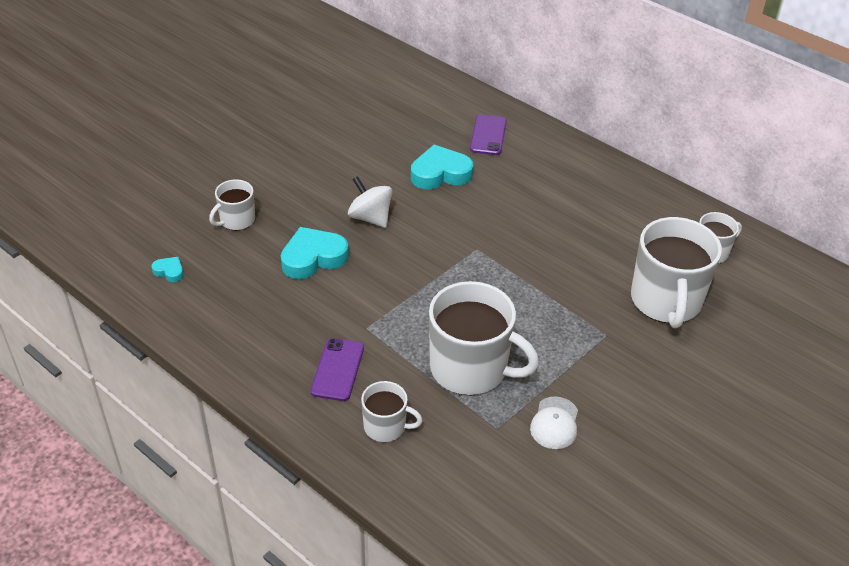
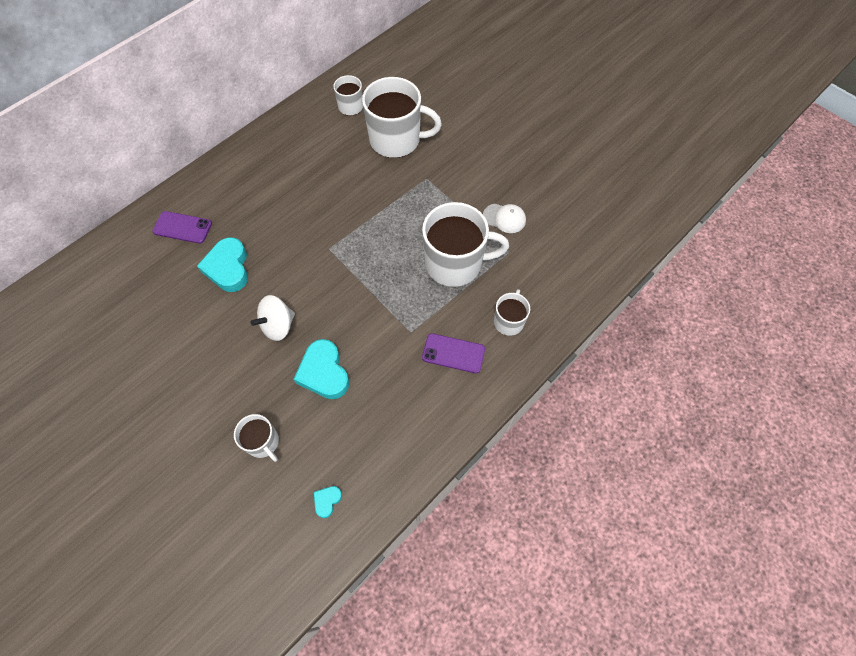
camera: 85 degrees left, 20 degrees up
(470, 368) = (455, 263): white mug -> white mug turned 60 degrees clockwise

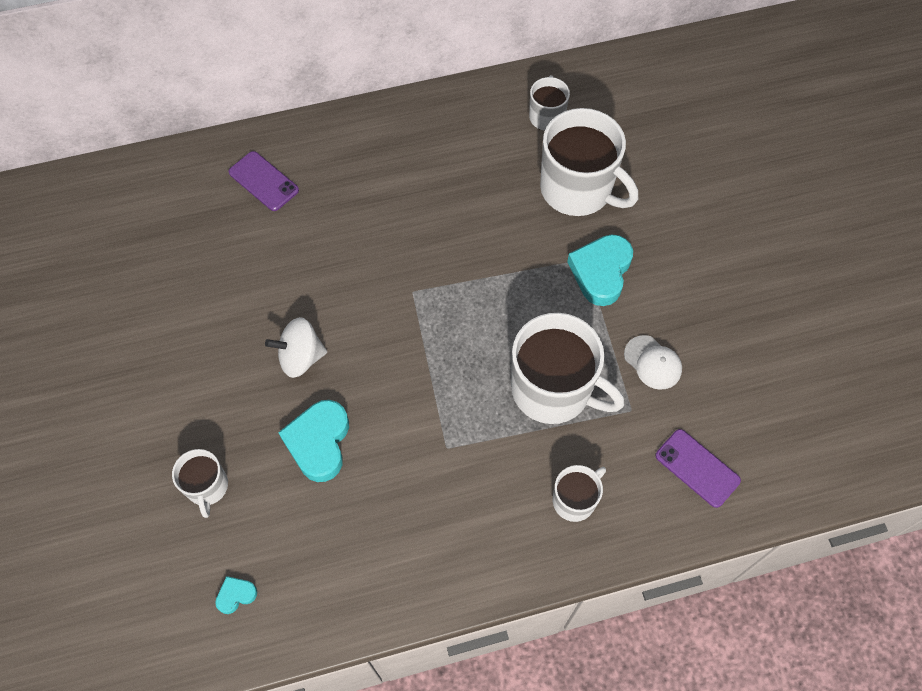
camera: 30 degrees right, 0 degrees up
(228, 268) = (285, 257): turquoise heart -> turquoise heart (601, 272)
(453, 353) = (481, 503): purple phone -> purple phone (697, 468)

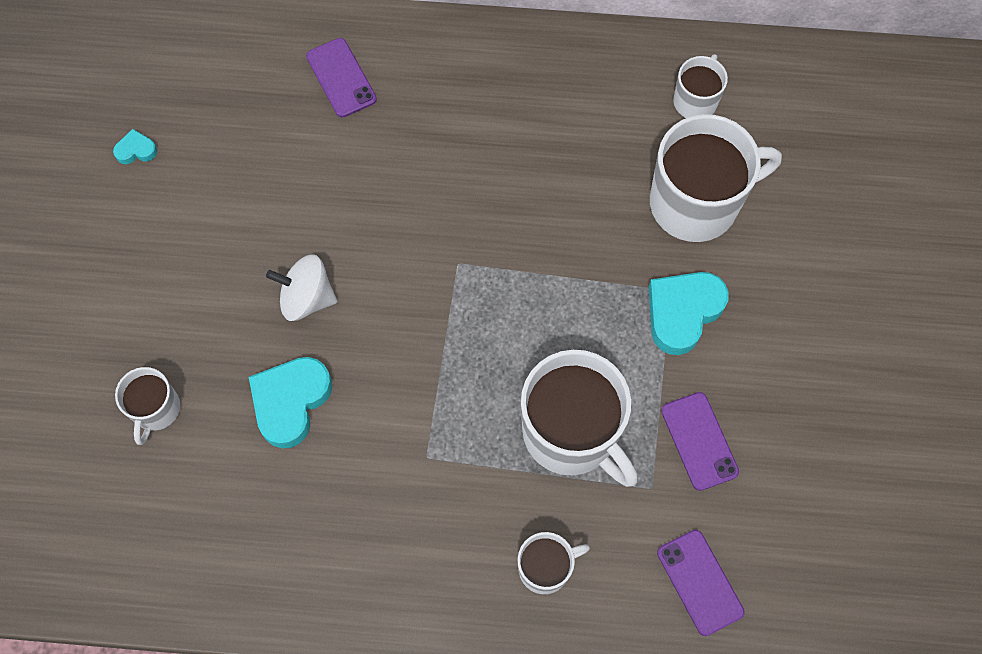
camera: 20 degrees right, 5 degrees up
(236, 595) = (143, 539): turquoise heart -> turquoise heart (136, 150)
(577, 189) = (696, 202): white mug -> white mug turned 75 degrees counterclockwise
(653, 362) = (699, 441): white cap -> purple phone

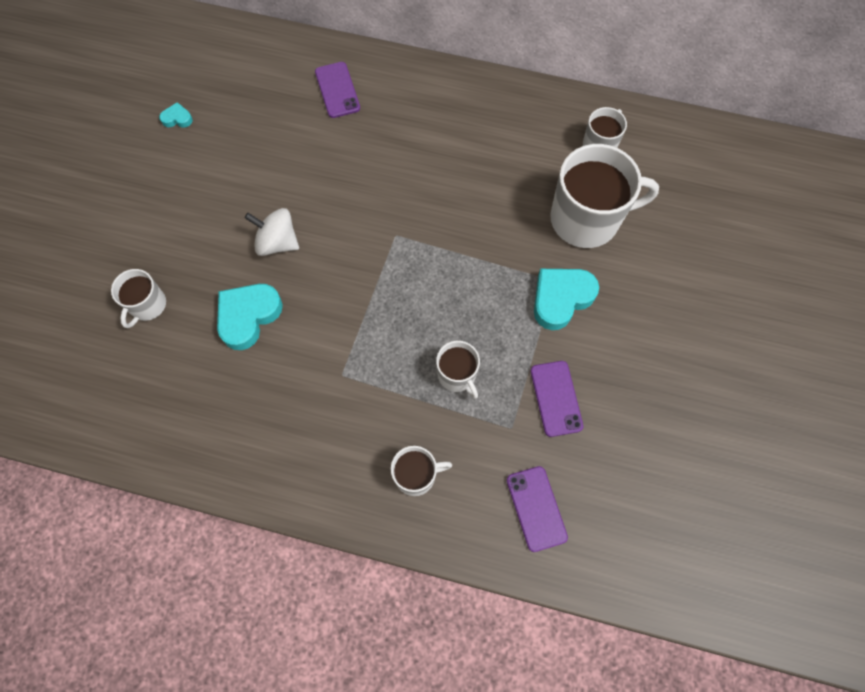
camera: 10 degrees right, 0 degrees up
(571, 432) = (457, 375): white mug -> white mug, size x0.52

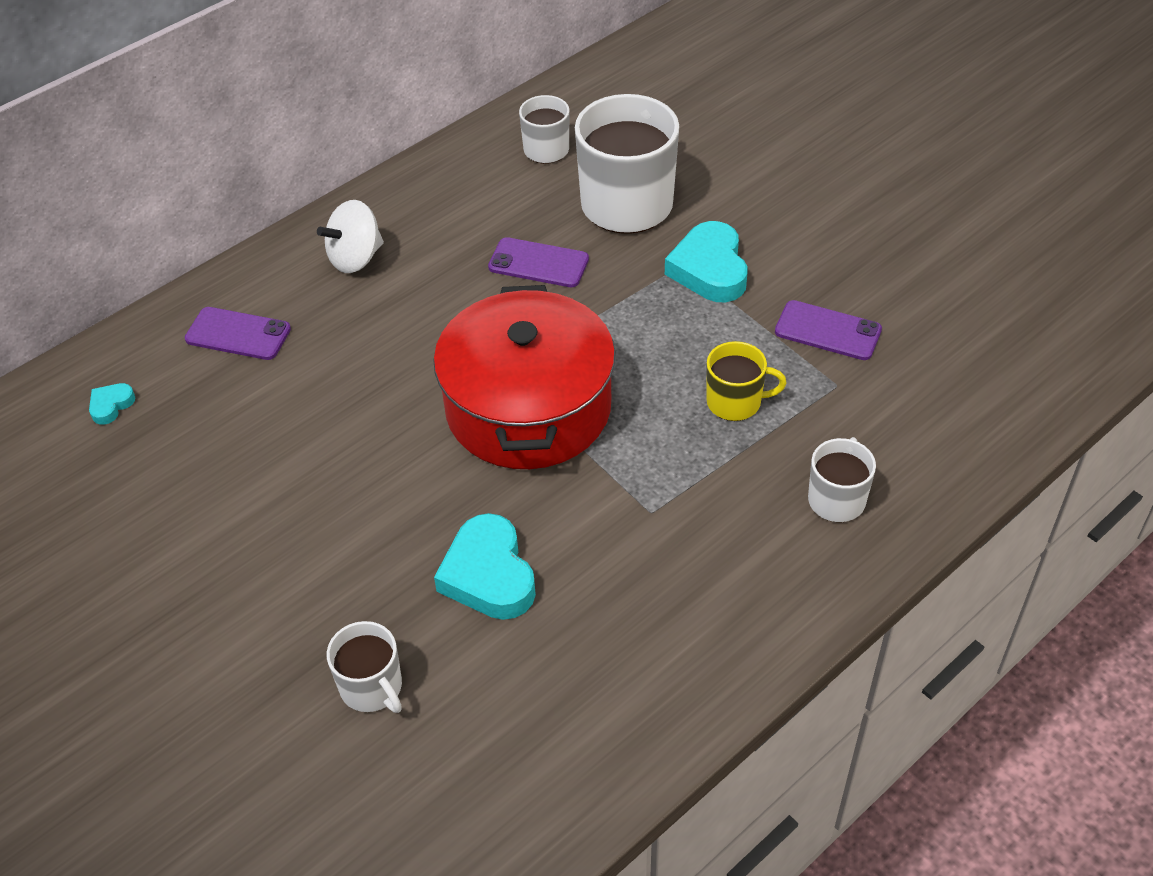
camera: 55 degrees left, 20 degrees down
(177, 118) = (101, 523): turquoise heart -> turquoise heart (111, 405)
(277, 242) = (405, 495): white spinning top -> white spinning top (355, 258)
(378, 265) = (528, 408): none -> red pot
(457, 375) = (735, 402): white mug -> yellow mug
(536, 508) = (948, 409): purple phone -> purple phone (538, 263)

